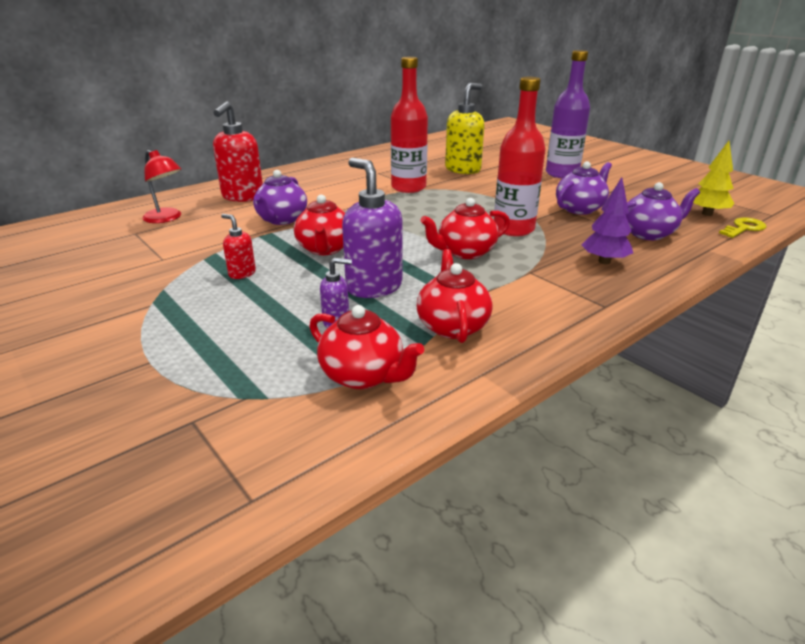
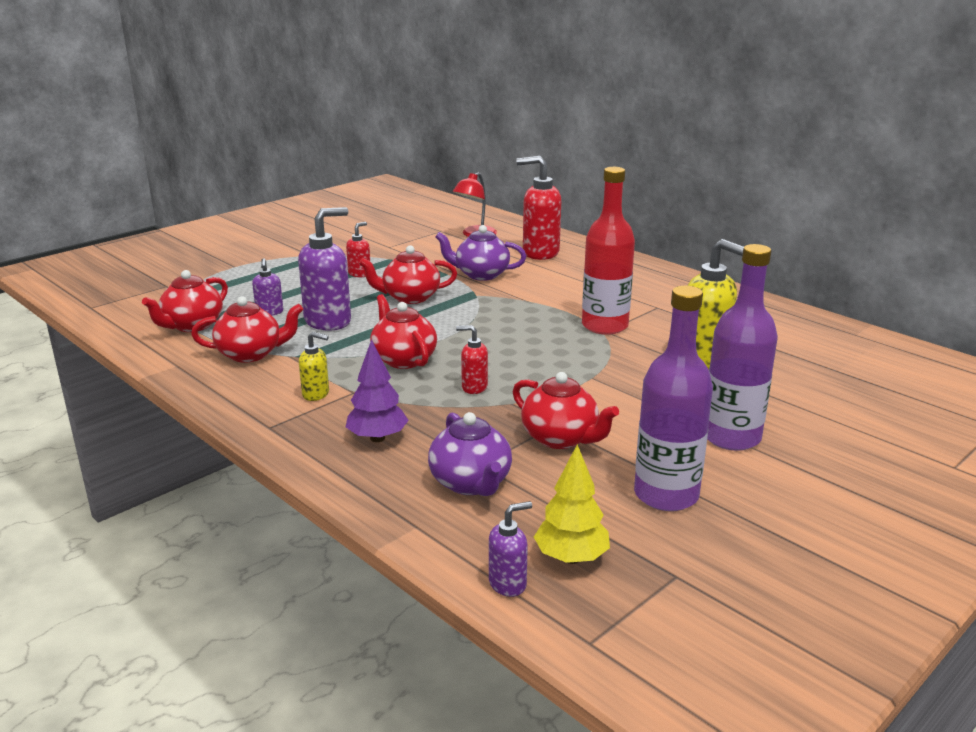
camera: 85 degrees right, 5 degrees down
(513, 229) = (474, 387): red bottle -> red soap dispenser
(538, 287) = (316, 394): none -> yellow soap dispenser
(580, 209) = (561, 438): purple teapot -> red teapot
(631, 191) = (666, 495): none -> purple bottle
(743, 228) = (508, 584): yellow key -> purple soap dispenser

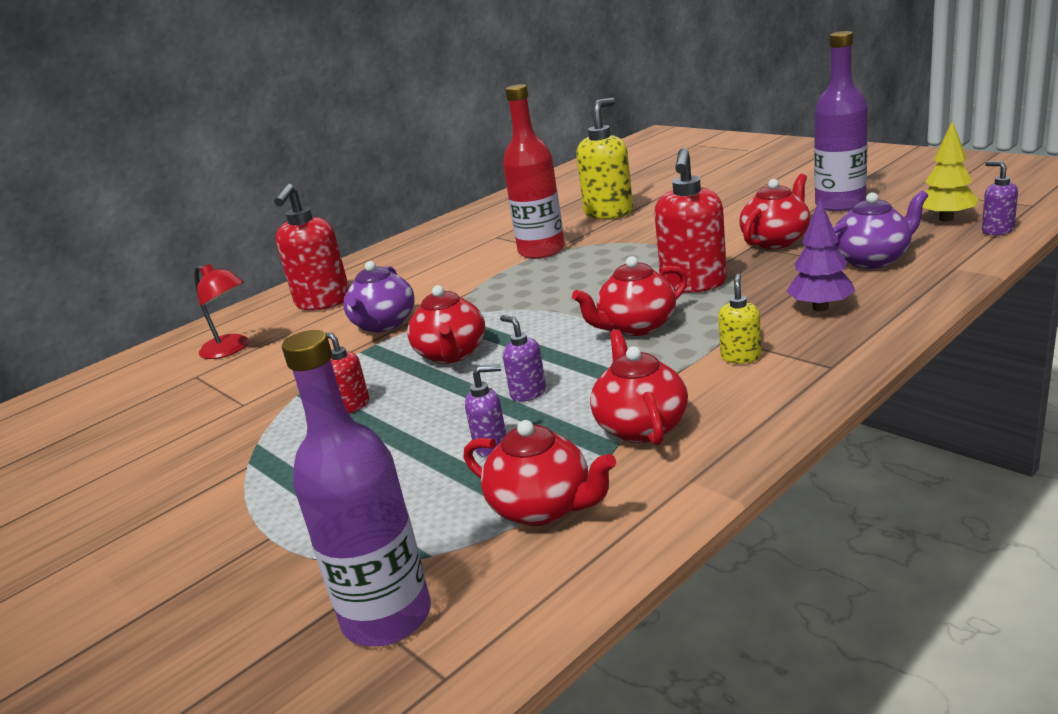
camera: 85 degrees left, 0 degrees up
(328, 321) = (528, 393): purple soap dispenser -> purple soap dispenser, size x0.51
(474, 387) = (693, 284): red soap dispenser -> red soap dispenser, size x1.97
(731, 437) = (743, 195): purple bottle -> purple bottle (387, 617)

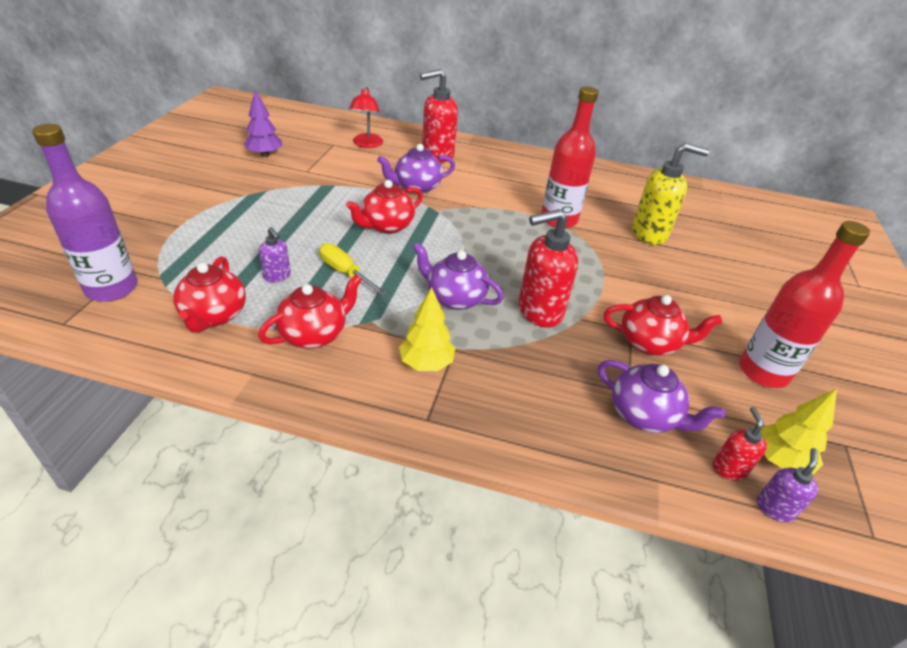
camera: 50 degrees right, 15 degrees up
(352, 405) = (314, 208): red soap dispenser -> red soap dispenser (729, 468)
(528, 393) = (345, 272): purple soap dispenser -> yellow screwdriver
(636, 327) = (454, 298): red teapot -> purple teapot
(741, 357) = (426, 363): yellow soap dispenser -> yellow tree
(820, 307) = (529, 395): purple tree -> purple tree (265, 155)
(840, 204) = (763, 372): purple bottle -> red bottle

